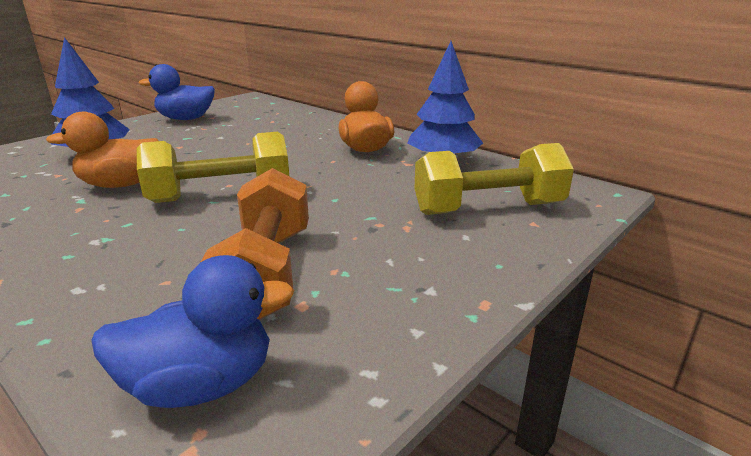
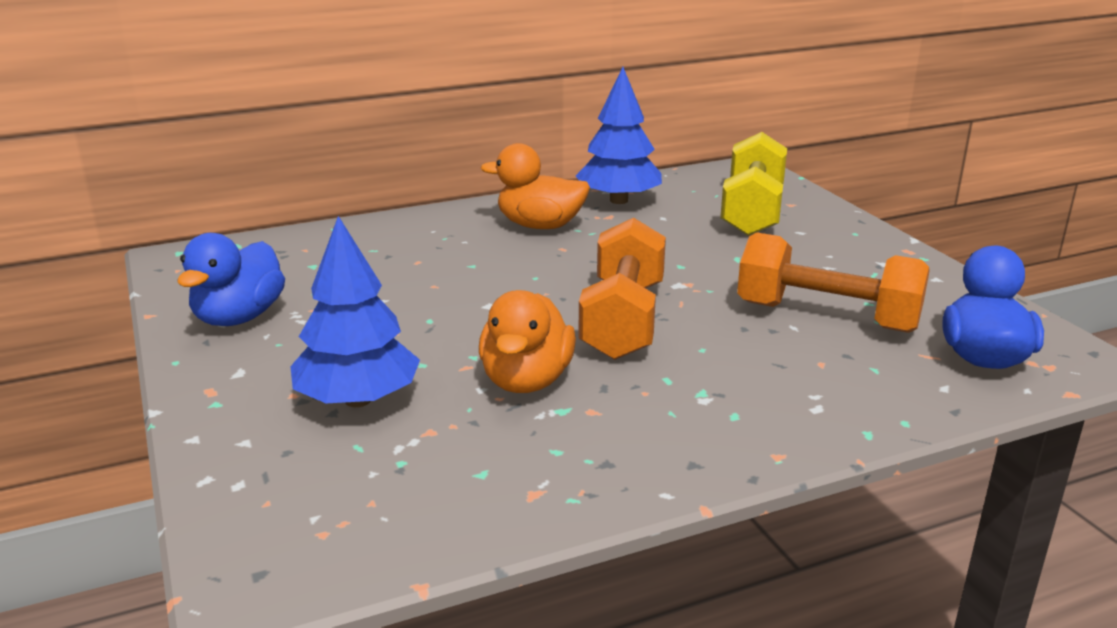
camera: 65 degrees left, 0 degrees up
(220, 195) = (623, 320): yellow dumbbell -> orange dumbbell

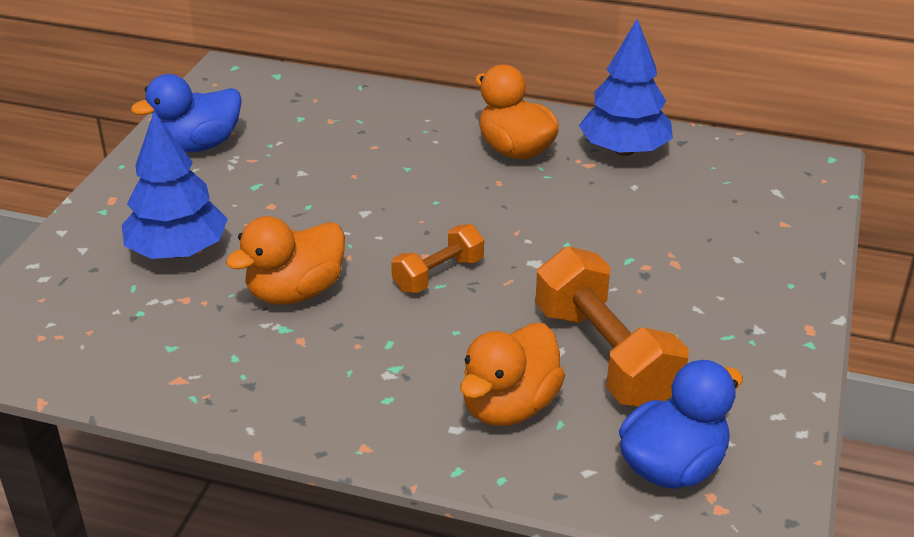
camera: 40 degrees right, 10 degrees up
(623, 320) = (438, 275): orange dumbbell -> orange dumbbell, size x0.56
(752, 211) = (729, 215): yellow dumbbell -> none
(825, 375) = (509, 406): none -> orange duck

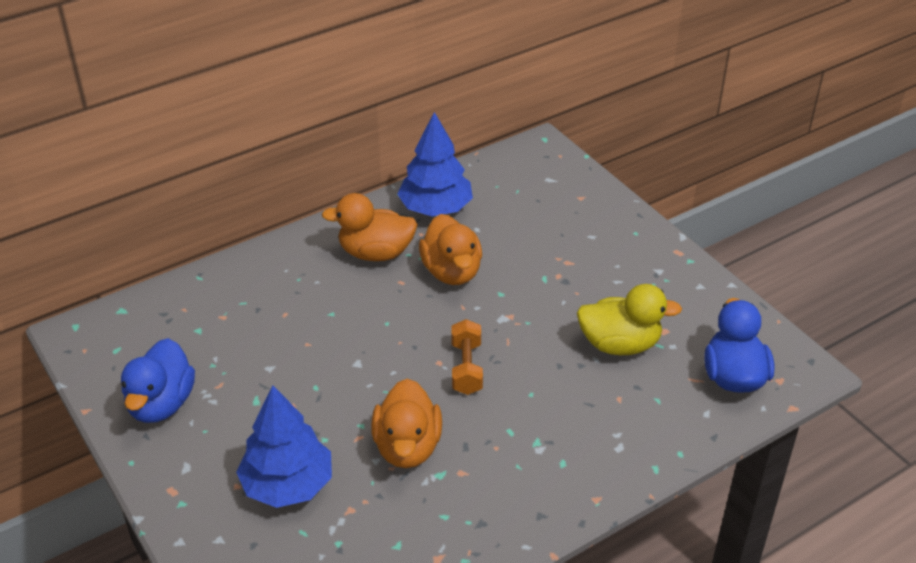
camera: 50 degrees left, 5 degrees up
(509, 406) = (623, 412): orange duck -> orange duck (452, 272)
(605, 356) = (620, 344): orange dumbbell -> yellow duck

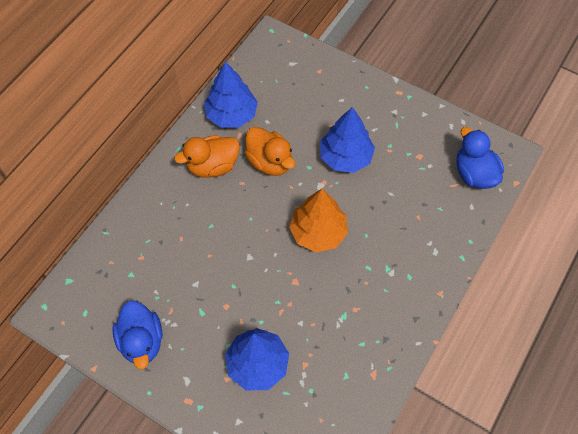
camera: 25 degrees left, 20 degrees up
(407, 447) = (314, 305): orange duck -> none
(466, 368) = (318, 232): orange dumbbell -> orange tree
(557, 298) = (345, 157): none -> blue tree
(620, 344) = (399, 177): yellow duck -> none

